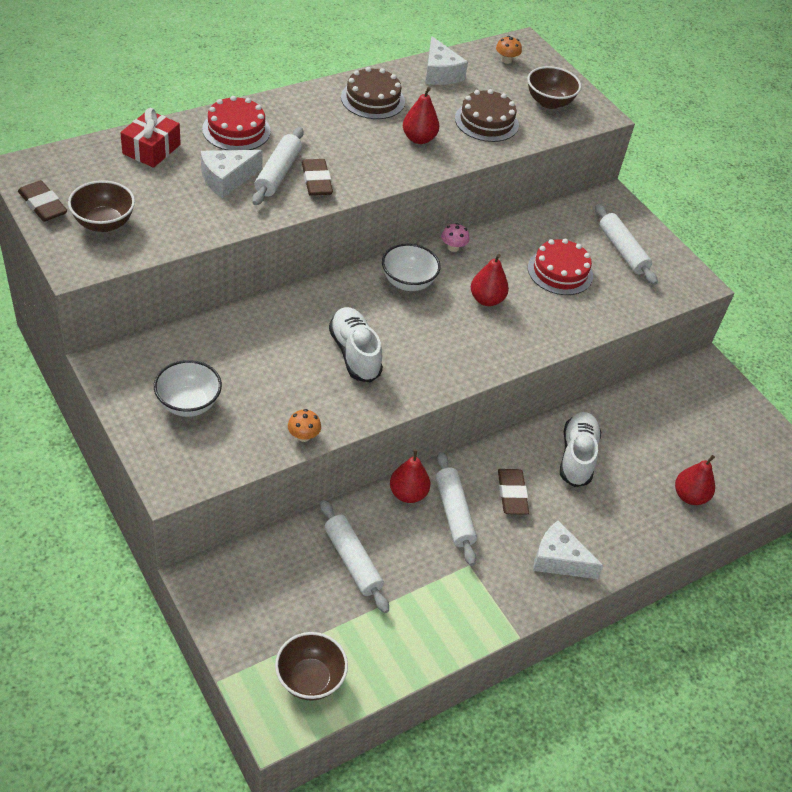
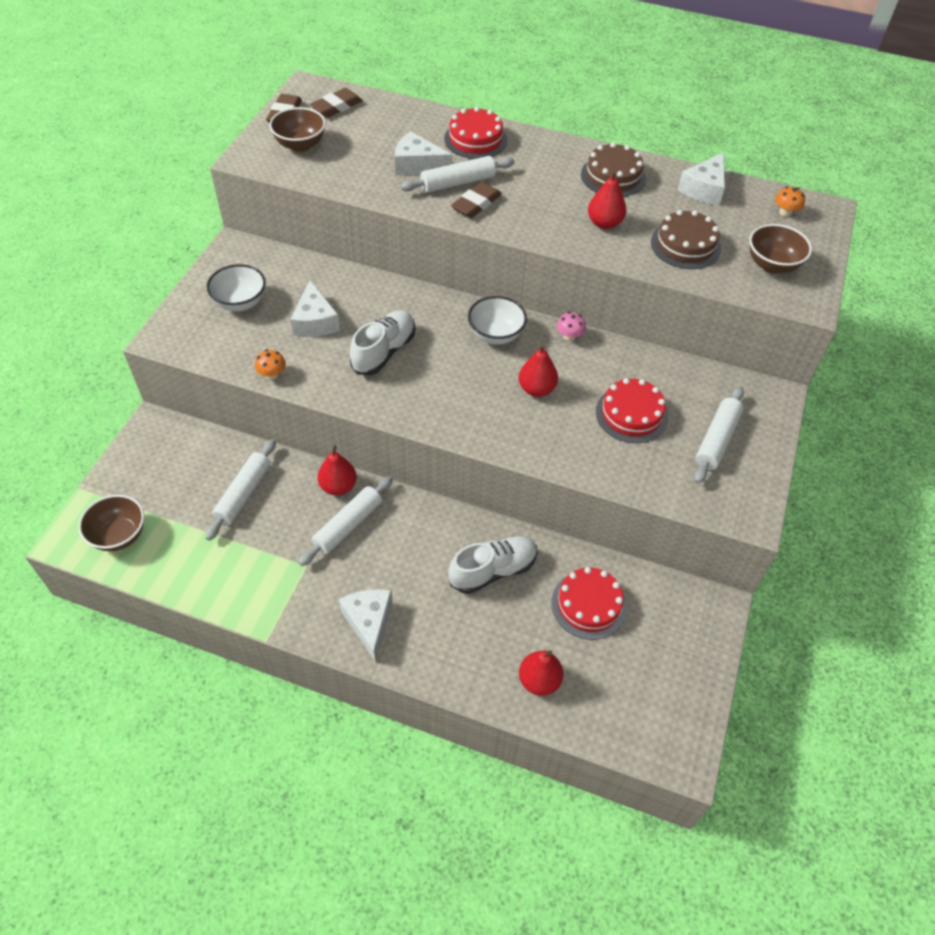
camera: 55 degrees right, 5 degrees up
(151, 149) = (400, 119): red gift -> none
(271, 371) = (315, 321): none -> white cheese
(512, 494) = (405, 550): brown eraser -> brown eraser (336, 107)
(651, 426) = (588, 605): none -> red cake

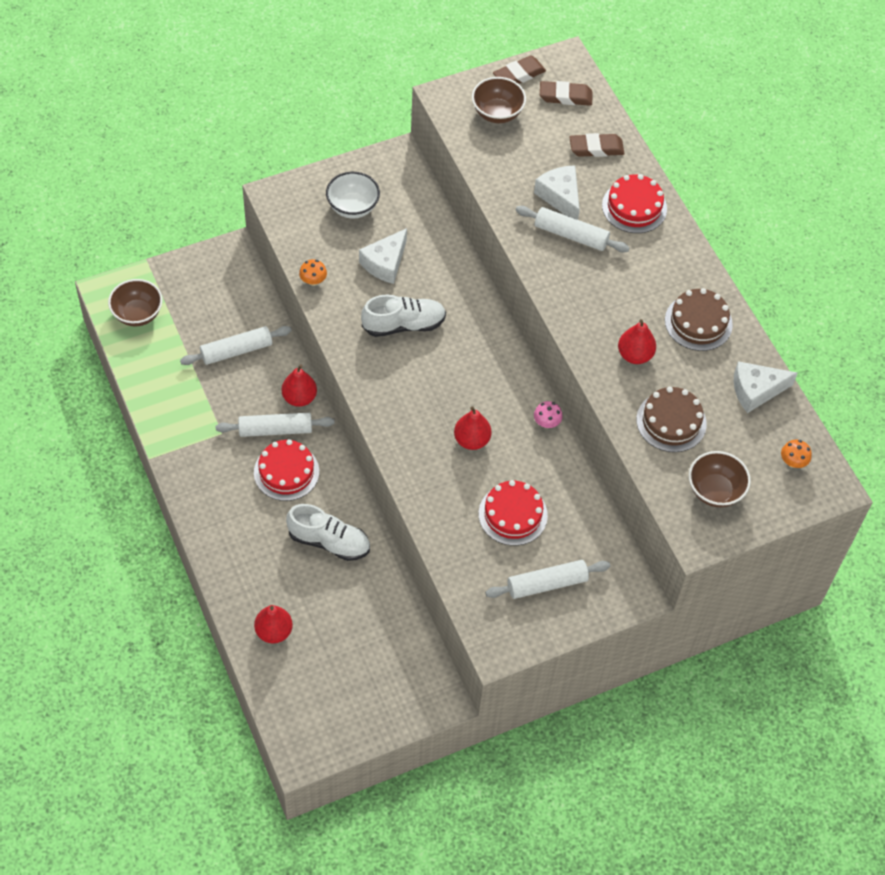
camera: 45 degrees right, 5 degrees up
(369, 622) = (218, 502): white cheese -> none
(476, 204) = (561, 263): brown eraser -> brown eraser (596, 148)
(496, 335) = (495, 377): white bowl -> none
(588, 605) = (361, 619): red cake -> red cake (286, 472)

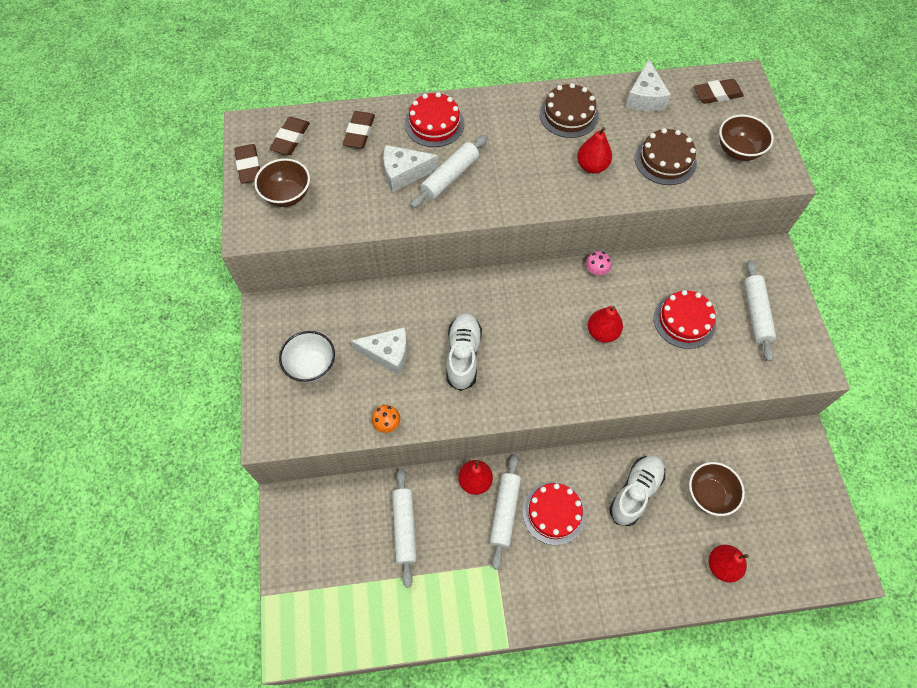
camera: 70 degrees left, 5 degrees up
(137, 314) = (328, 621): brown bowl -> brown bowl (709, 494)
(385, 263) = (387, 353): white cheese -> white cheese turned 45 degrees counterclockwise
(793, 462) = (717, 94): orange mushroom -> brown eraser

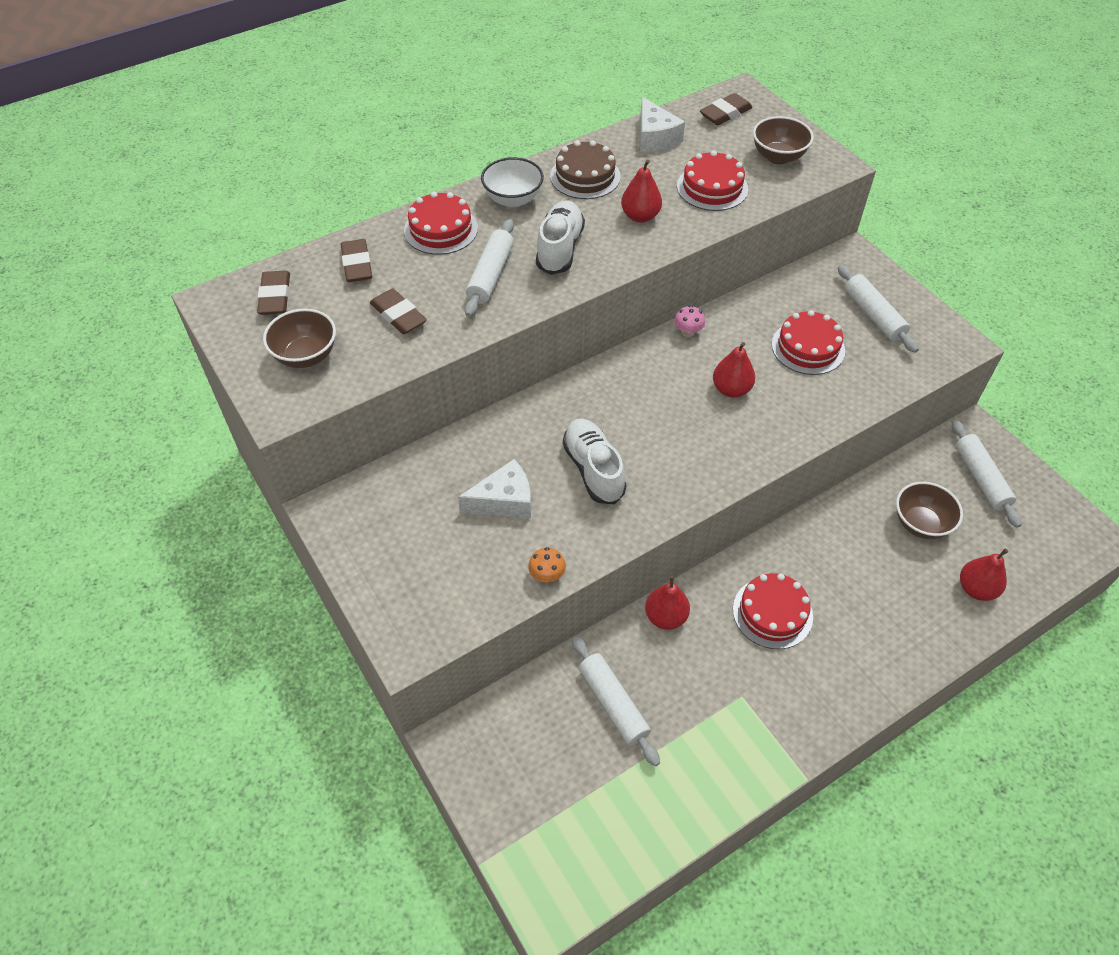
camera: 25 degrees left, 10 degrees down
(249, 166) = (238, 342): brown eraser -> brown eraser (398, 315)
(311, 365) = (418, 549): white bowl -> white bowl (513, 199)
(404, 173) = (435, 288): white cheese -> none
(505, 512) = (718, 635): white rolling pin -> white rolling pin (981, 478)
(635, 492) = (845, 554): white shoe -> white shoe (560, 248)
(665, 160) = (712, 187): brown cake -> red cake

